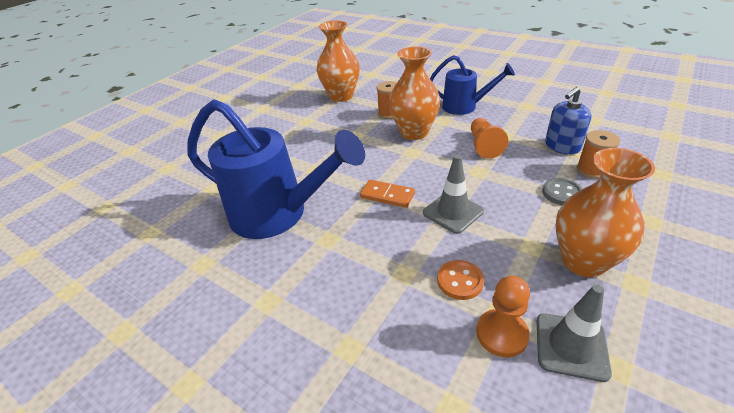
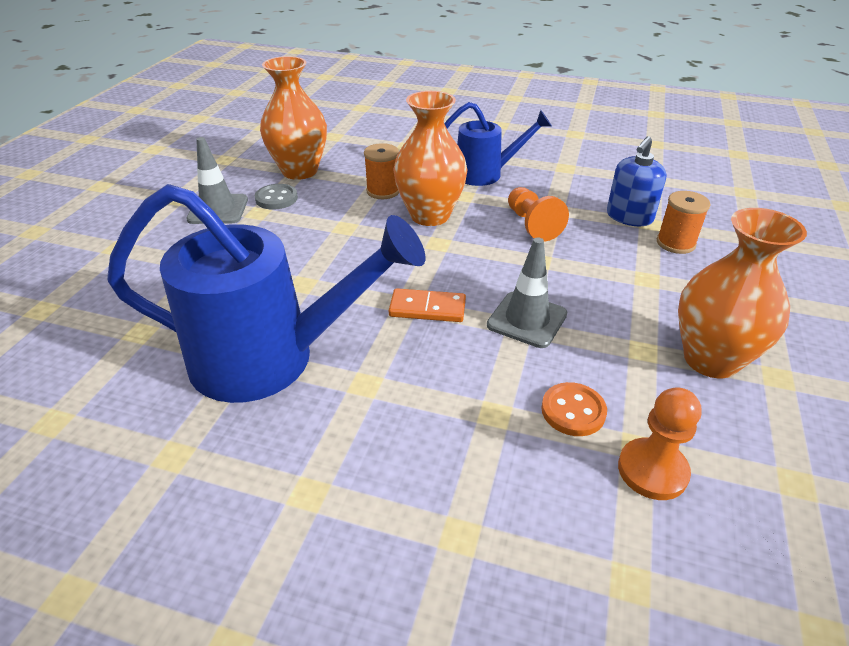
camera: 20 degrees left, 0 degrees up
(562, 193) = (652, 276): grey button -> grey button (276, 198)
(571, 346) = (738, 468): grey traffic cone -> grey traffic cone (218, 209)

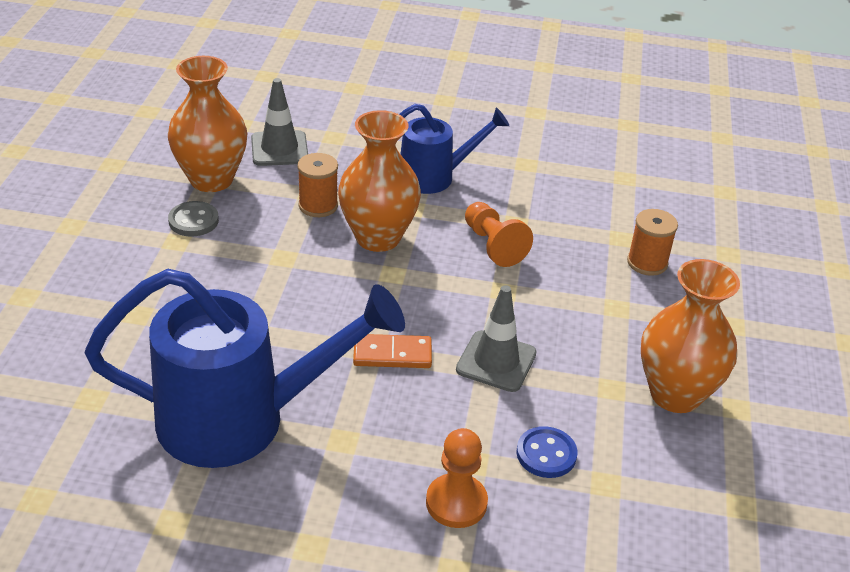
camera: 10 degrees left, 0 degrees up
(218, 209) = (127, 239): grey traffic cone -> grey traffic cone (279, 149)
(573, 411) = (546, 454): orange button -> blue button
(629, 217) = (599, 230): blue soap dispenser -> none
(652, 470) = (618, 504): orange pawn -> orange pawn (456, 503)

